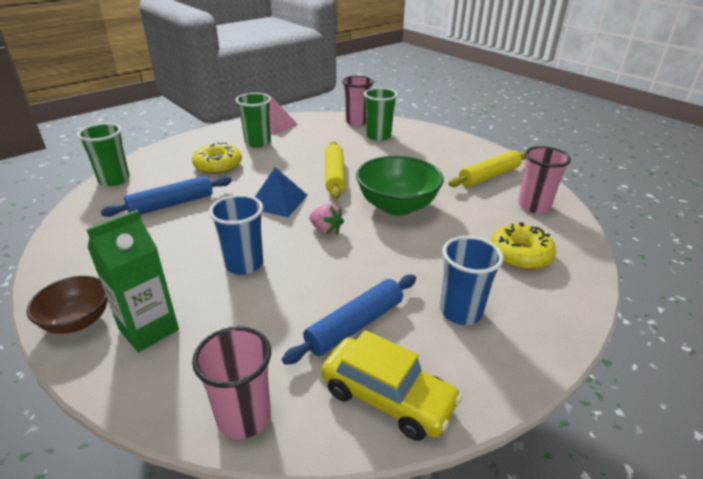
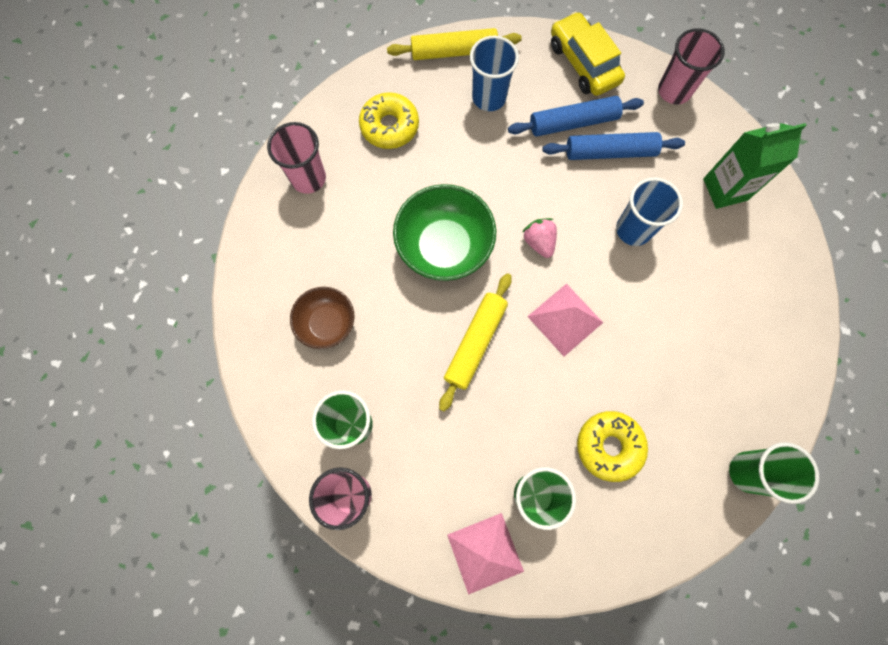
camera: 150 degrees left, 40 degrees up
(78, 321) = (779, 224): brown bowl -> brown bowl (327, 323)
(172, 204) = (683, 372): blue rolling pin -> blue rolling pin (610, 152)
(278, 201) = (565, 319): blue pyramid -> pink pyramid
(489, 176) = (300, 251): yellow rolling pin -> yellow rolling pin (454, 52)

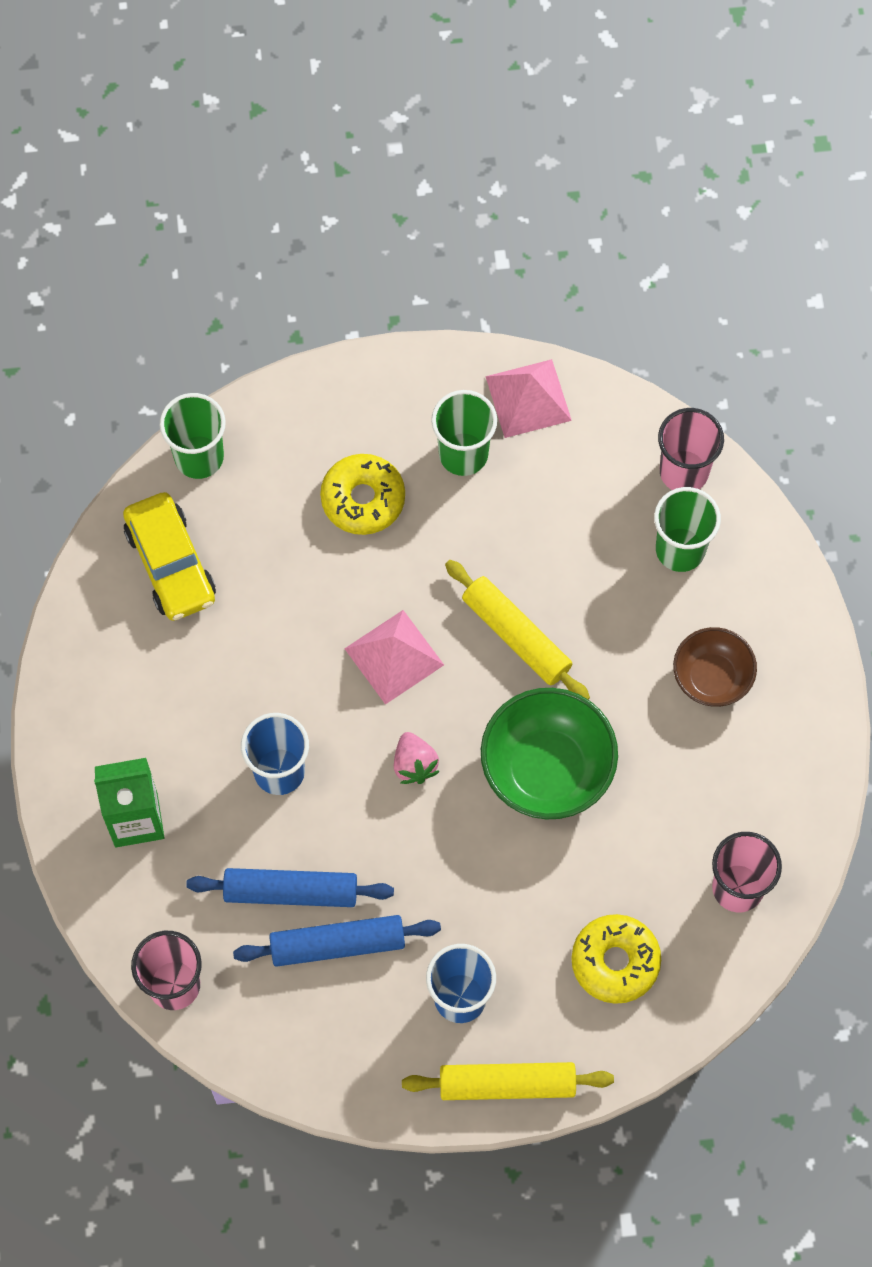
camera: 175 degrees left, 5 degrees down
(475, 343) = (516, 636): yellow rolling pin -> yellow rolling pin turned 75 degrees counterclockwise
(583, 63) = (305, 1046): yellow car -> yellow car (171, 564)

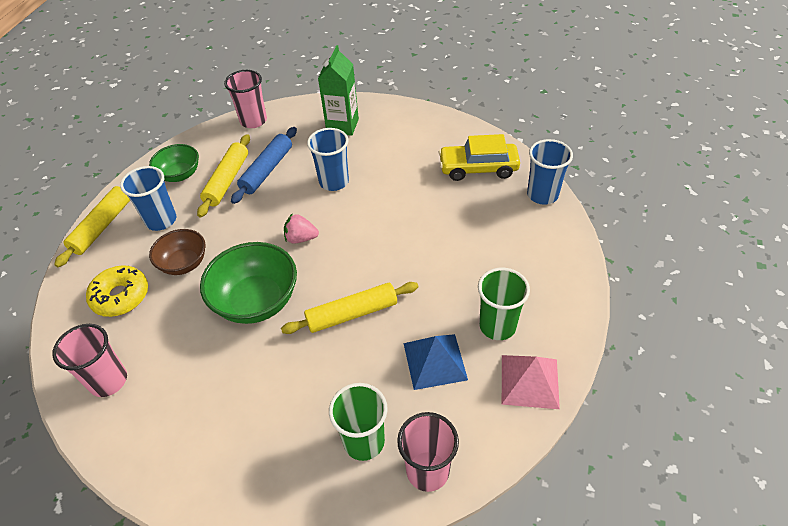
camera: 115 degrees right, 20 degrees down
(199, 457) = (542, 195): green cup -> blue cup
(337, 944) = (227, 180): blue rolling pin -> yellow rolling pin
(353, 1032) = (180, 175): none -> green bowl
(363, 499) = (484, 262): yellow donut -> none
(394, 656) = (372, 248): pink pyramid -> none
(545, 510) = (434, 361): none -> blue pyramid
(712, 677) = (256, 423): brown bowl -> brown bowl (184, 263)

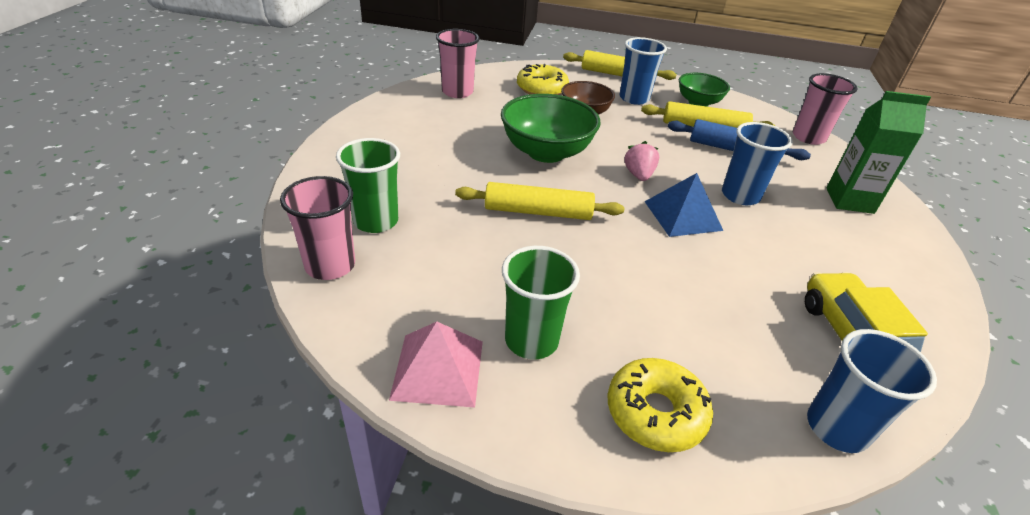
camera: 80 degrees right, 10 degrees down
(352, 313) = (538, 212): yellow rolling pin -> yellow rolling pin turned 60 degrees counterclockwise
(434, 361) = (473, 276): blue pyramid -> blue pyramid (682, 215)
(545, 268) = (655, 413): none -> yellow donut

